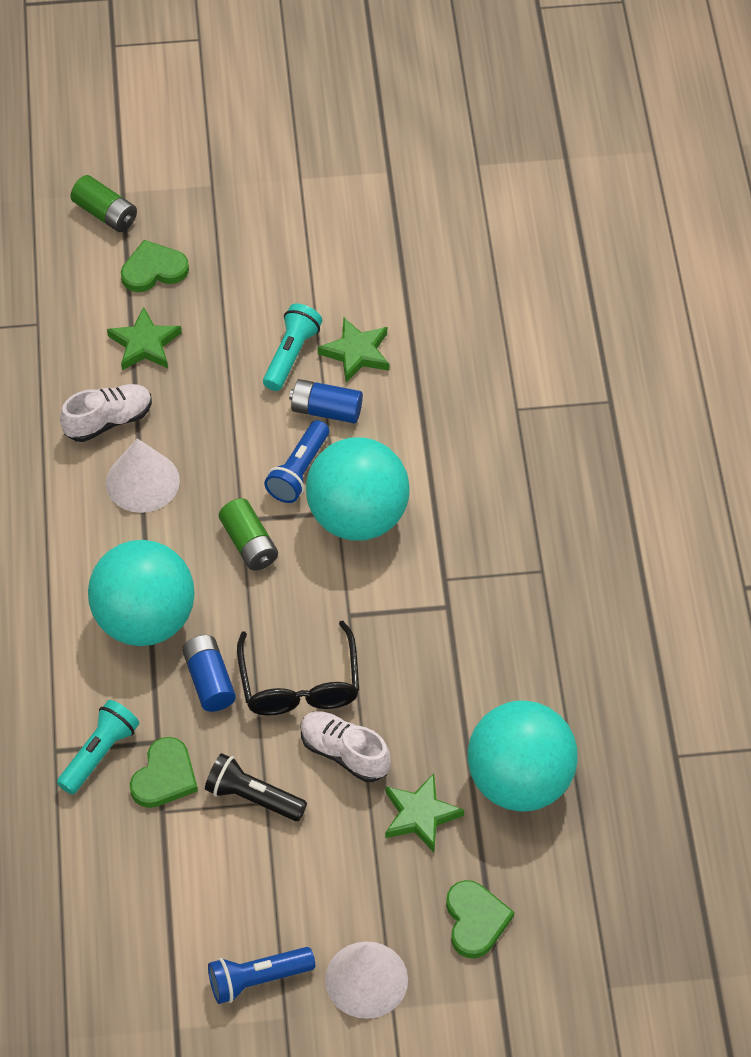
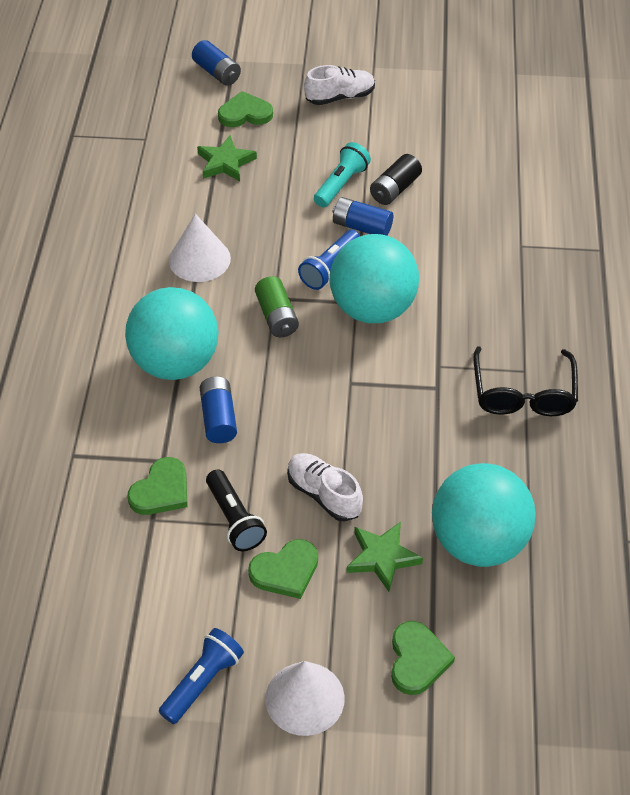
camera: 10 degrees right, 5 degrees down
(99, 753) = (110, 463): turquoise flashlight -> none
(105, 214) = (217, 73): green battery -> blue battery
(108, 421) = (183, 212): white shoe -> white shoe (340, 97)
(252, 797) = (234, 519): black flashlight -> black flashlight turned 150 degrees counterclockwise
(257, 979) = (203, 682): blue flashlight -> blue flashlight turned 135 degrees clockwise
(299, 684) = (296, 431): black glasses -> black glasses (523, 393)
(319, 847) = (285, 571): none -> green heart
(356, 353) = (395, 189): green star -> black battery

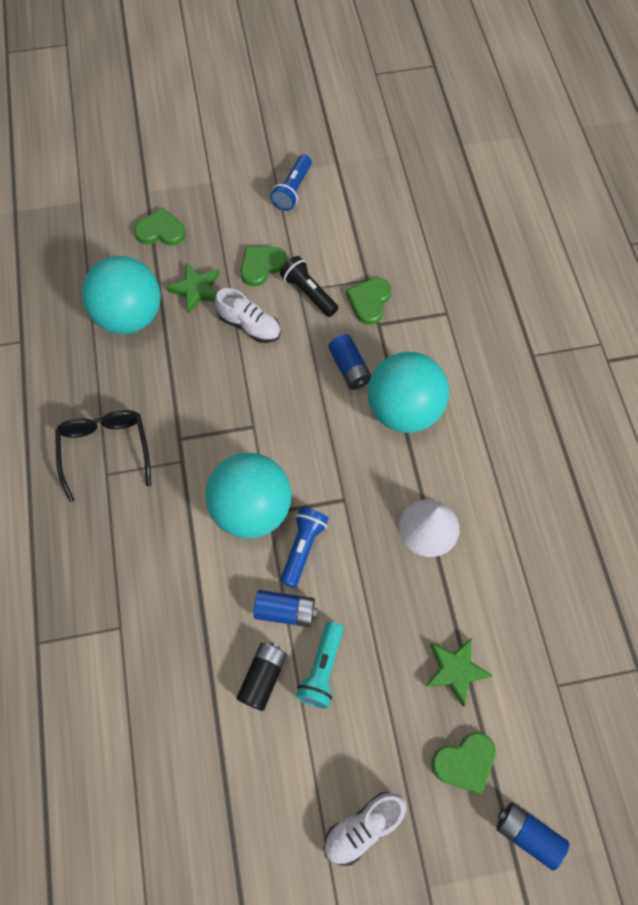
camera: 165 degrees right, 15 degrees up
(276, 316) = (335, 478): green battery -> none
(304, 698) = (227, 195): white cone -> none
(417, 660) = (161, 231): green heart -> green heart turned 105 degrees clockwise

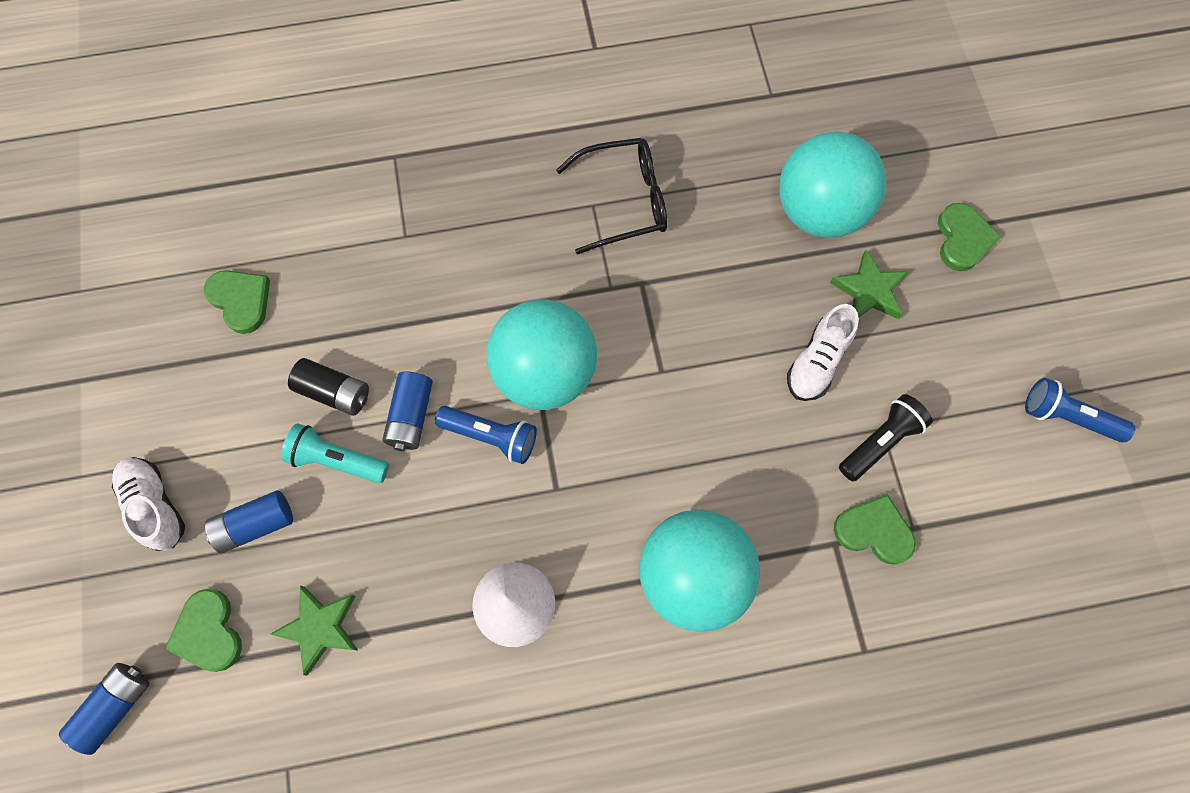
camera: 90 degrees right, 5 degrees up
(261, 266) = (920, 375): green heart -> green heart (241, 300)
(349, 368) = (756, 499): blue battery -> blue battery (255, 525)

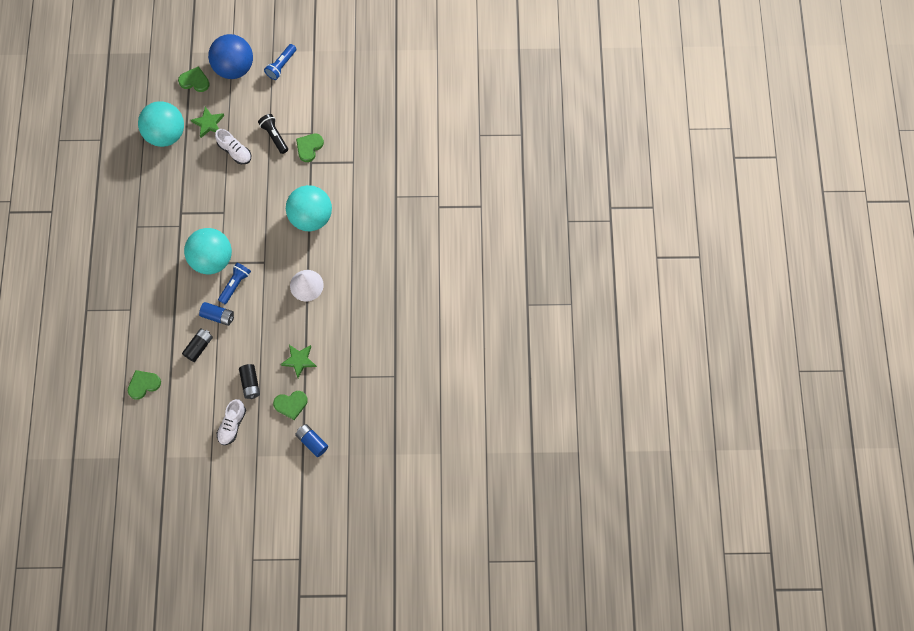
camera: 80 degrees left, 0 degrees up
(155, 506) = (232, 425): white shoe -> white shoe turned 45 degrees counterclockwise
(255, 525) = (250, 383): blue battery -> black battery
(337, 460) = (230, 348): turquoise flashlight -> none
(624, 201) = (138, 213): black glasses -> none
(1024, 314) = (234, 67): none -> blue ball

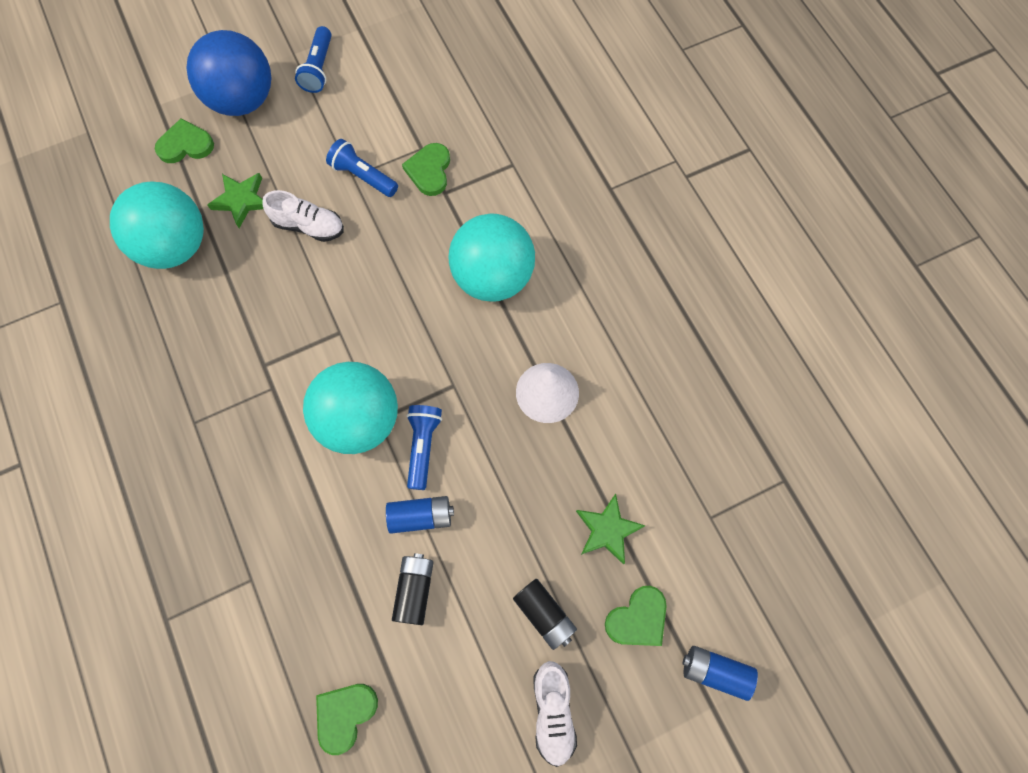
camera: 25 degrees left, 0 degrees up
(274, 136) = (363, 176): black flashlight -> blue flashlight

